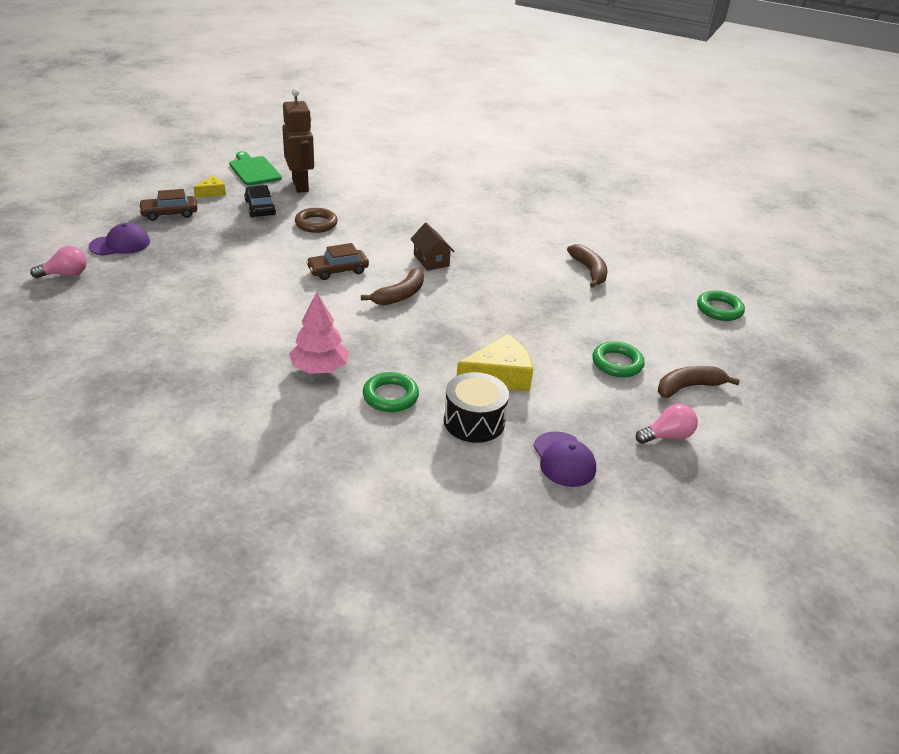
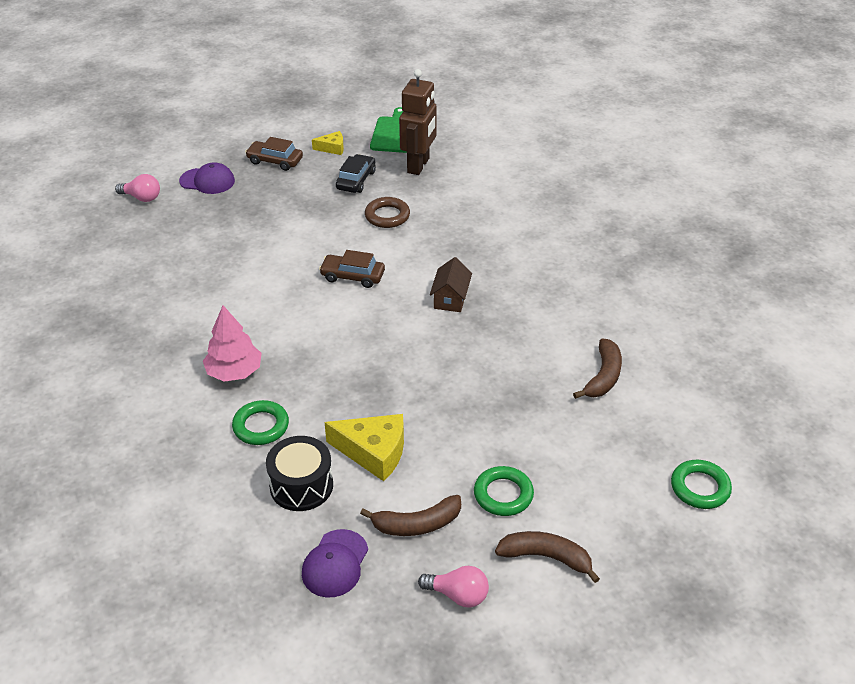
camera: 40 degrees right, 5 degrees up
(400, 295) = (379, 326): brown banana -> brown banana (417, 524)

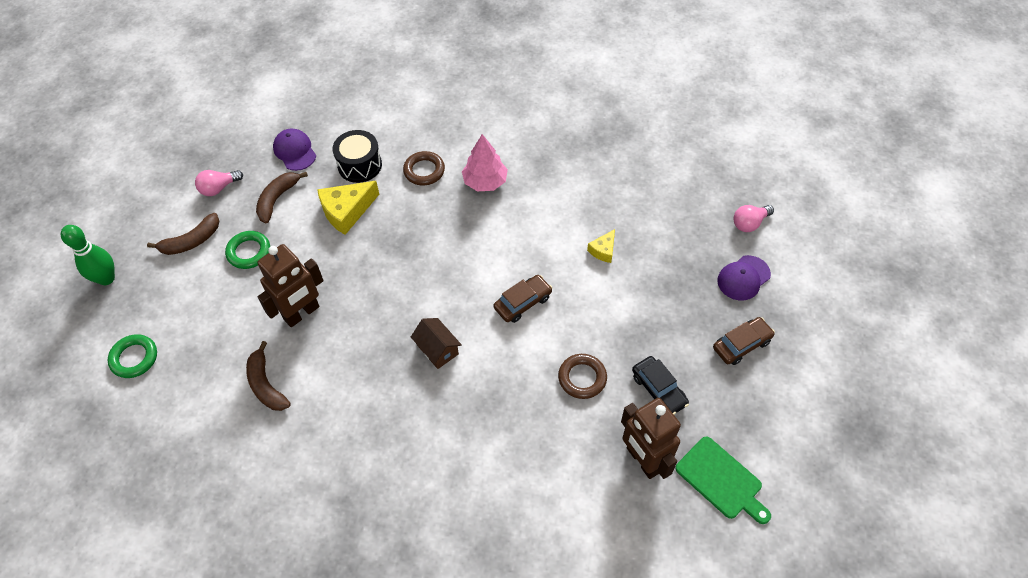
camera: 130 degrees right, 15 degrees up
(261, 426) = (424, 171): green ring -> brown ring
(332, 148) = (731, 405): yellow cheese -> yellow cheese (603, 250)
(517, 402) = (302, 313): none -> brown robot
(669, 595) = (106, 278): none -> green bowling pin

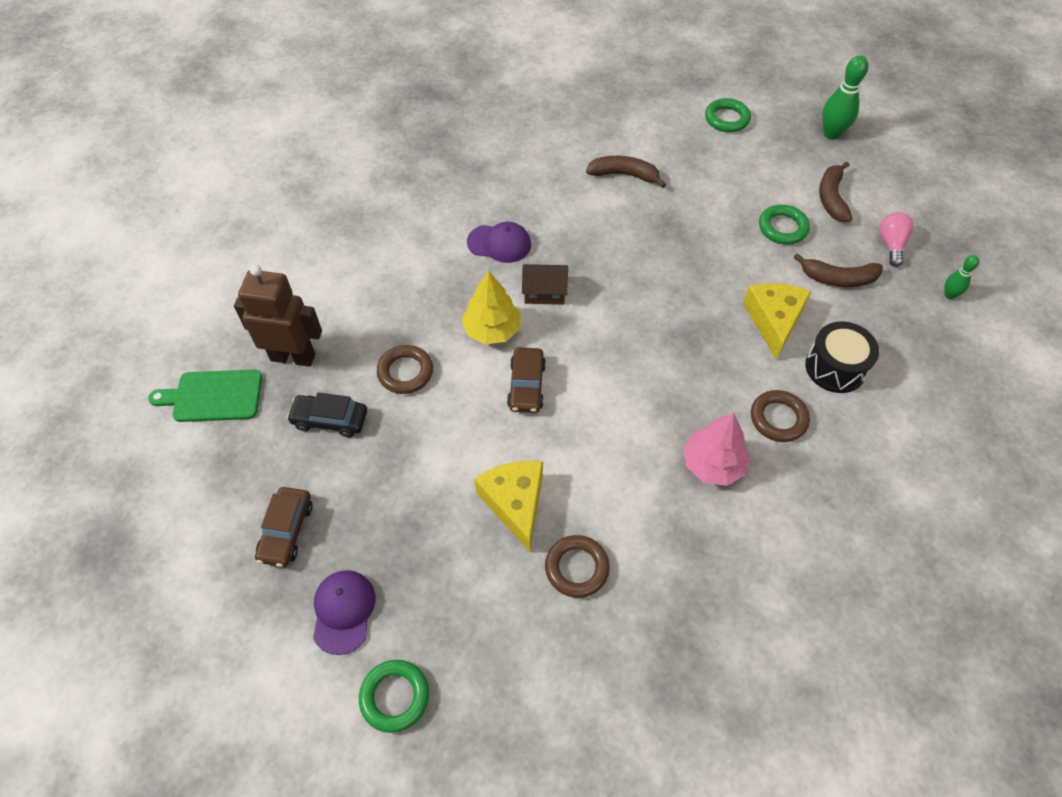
camera: 130 degrees right, 0 degrees up
(246, 142) = (949, 295): none -> green bowling pin
(277, 199) = (838, 278): brown banana -> brown banana turned 120 degrees clockwise
(295, 151) = (903, 326): purple cap -> purple cap (499, 243)
(302, 313) = (675, 228): brown robot -> none
(499, 355) = (492, 330): none -> yellow tree
(603, 250) = (515, 503): yellow cheese -> yellow cheese, size x1.83
(608, 199) = (577, 568): none -> brown ring
(749, 223) = (395, 697): pink light bulb -> green ring

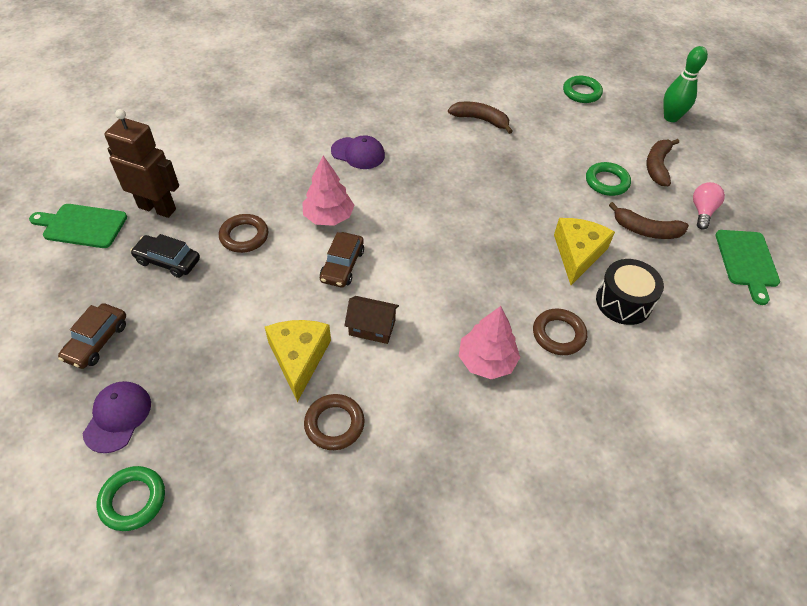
camera: 10 degrees right, 5 degrees down
(492, 330) = (328, 217): yellow tree -> pink tree
(544, 293) = (383, 196): brown house -> brown house (372, 328)
(949, 295) = (747, 261): green bowling pin -> green cutting board

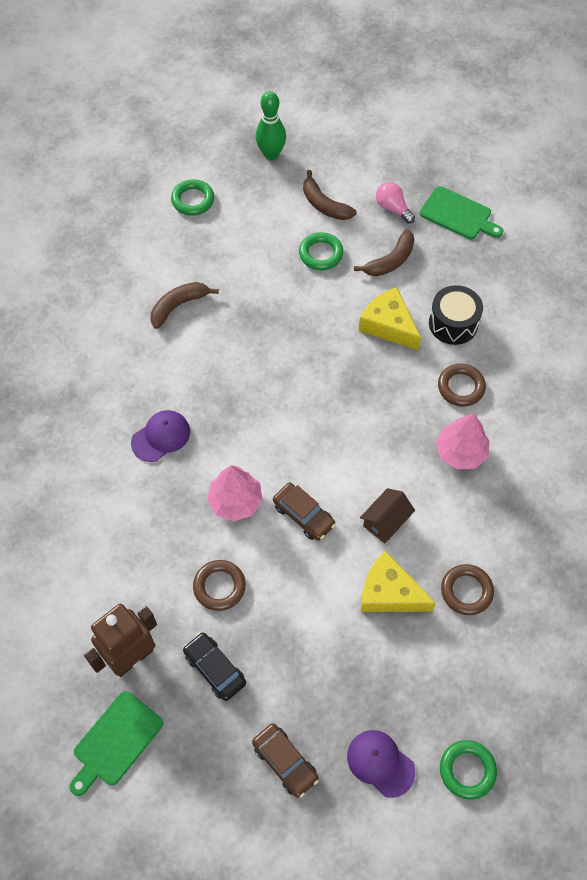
camera: 60 degrees left, 10 degrees up
(168, 261) = (215, 668): black car -> black car turned 90 degrees clockwise

